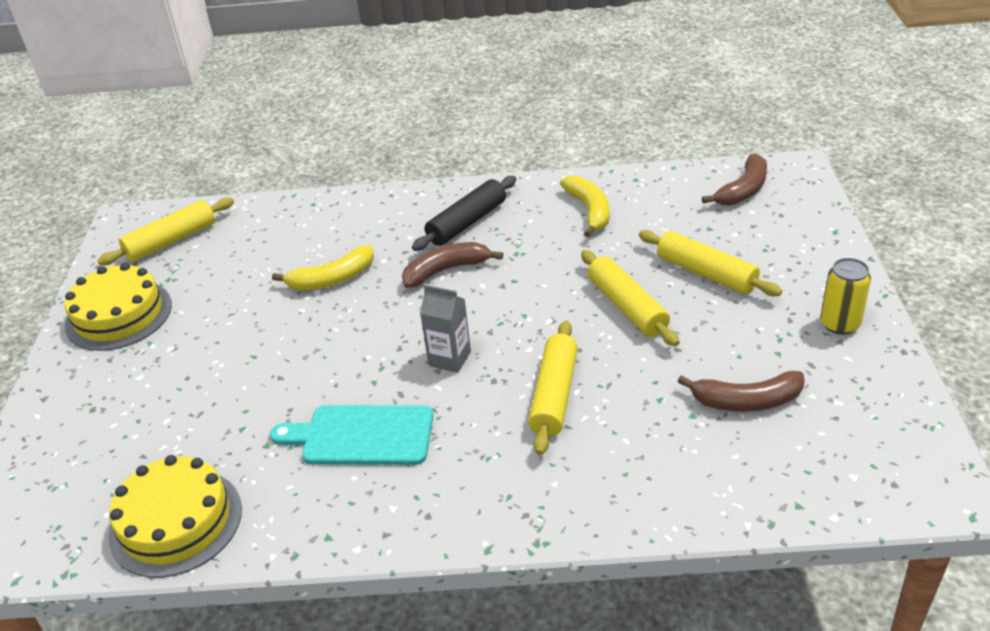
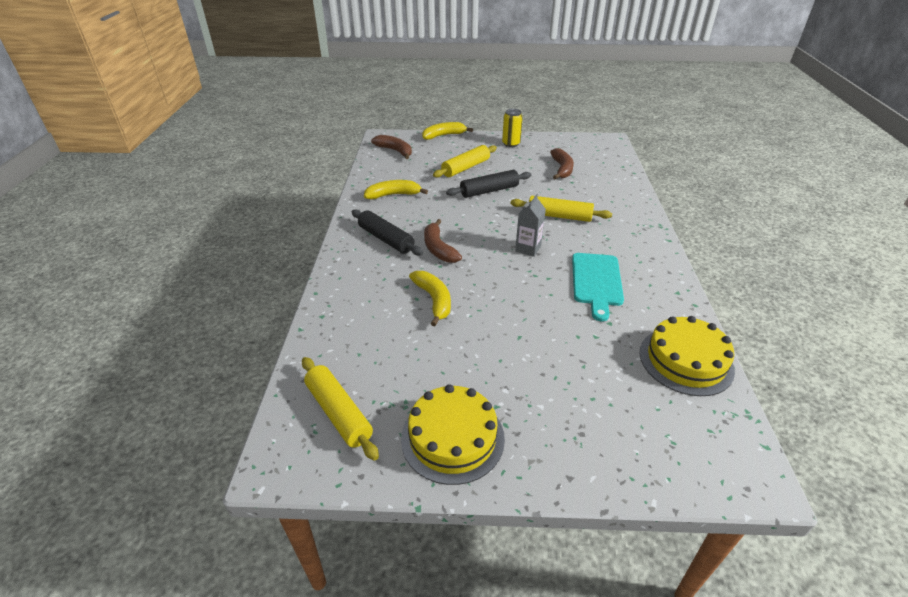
camera: 90 degrees left, 0 degrees up
(627, 307) = (489, 191): yellow rolling pin -> black rolling pin
(835, 234) = (444, 135): none -> yellow banana

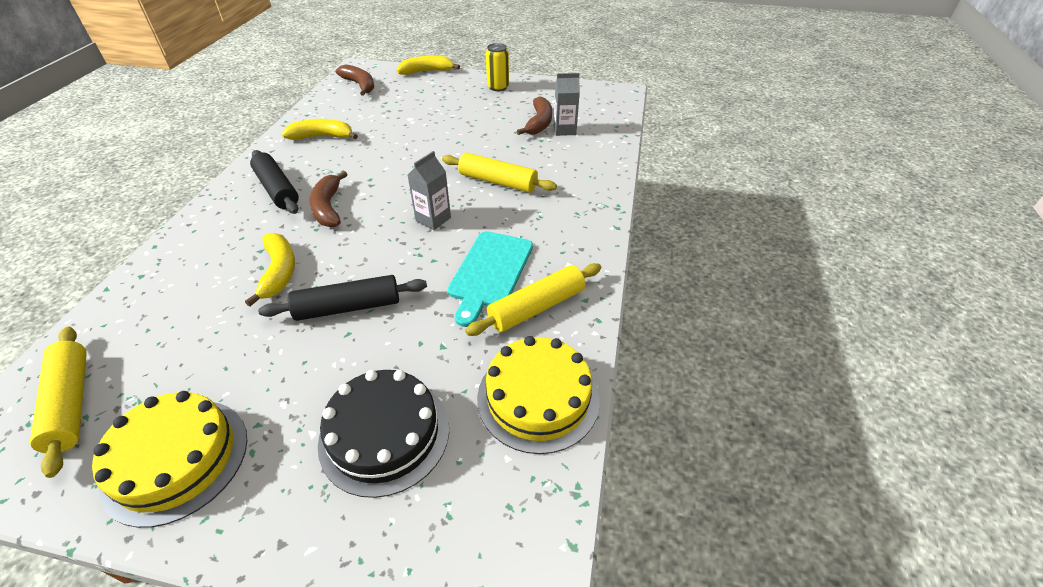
camera: 10 degrees right, 5 degrees up
(466, 168) = (426, 112): yellow rolling pin -> yellow rolling pin (537, 307)
(489, 191) = (435, 142): black rolling pin -> black rolling pin (348, 307)
(585, 173) = (564, 130): none -> grey carton
(594, 399) = (384, 434): none -> black cake

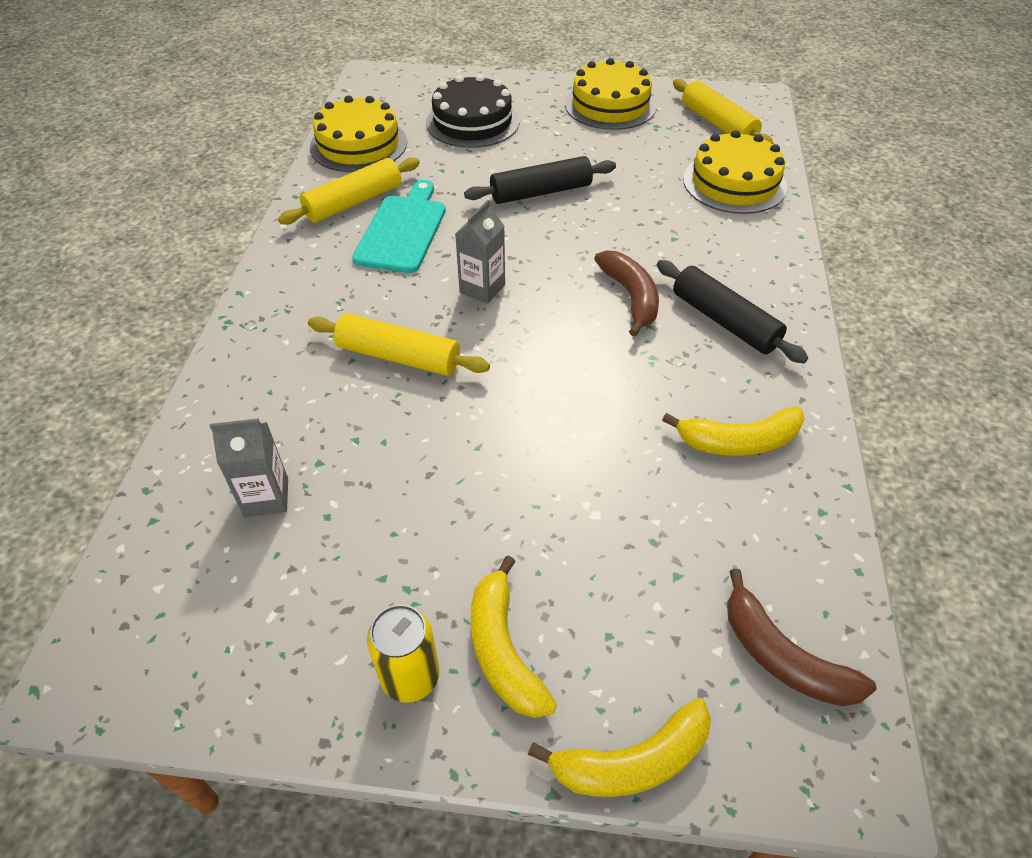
camera: 175 degrees right, 5 degrees up
(150, 306) = (734, 183): none -> yellow cake
(279, 272) = (633, 218): yellow banana -> yellow banana (503, 649)
(539, 123) = (316, 518): brown banana -> none

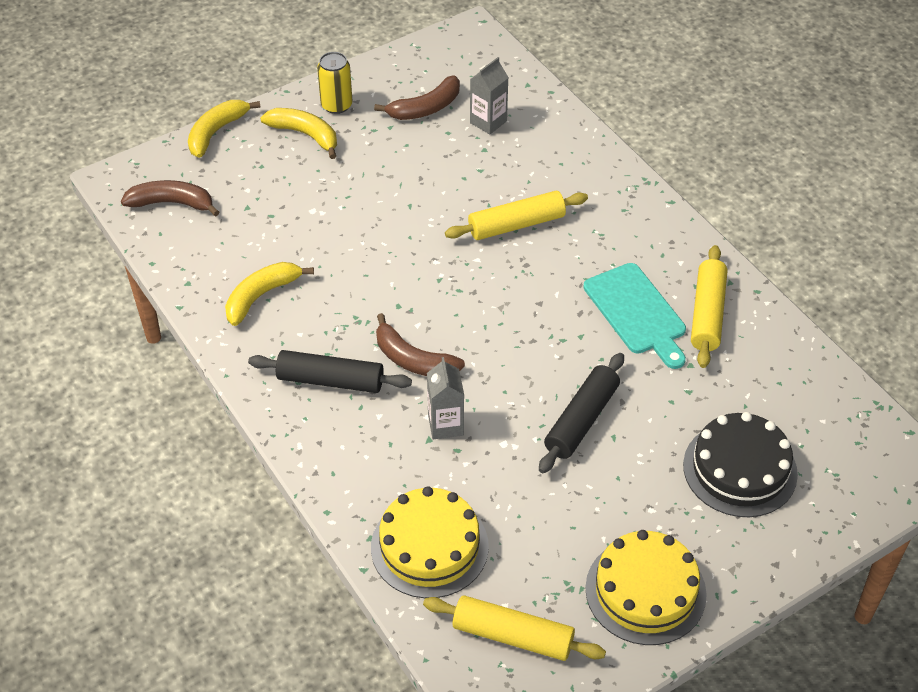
camera: 140 degrees right, 0 degrees up
(307, 576) = (425, 108): none -> brown banana
(358, 144) = (792, 373): yellow cake -> none
(482, 289) = (522, 301): grey carton -> grey carton (445, 425)

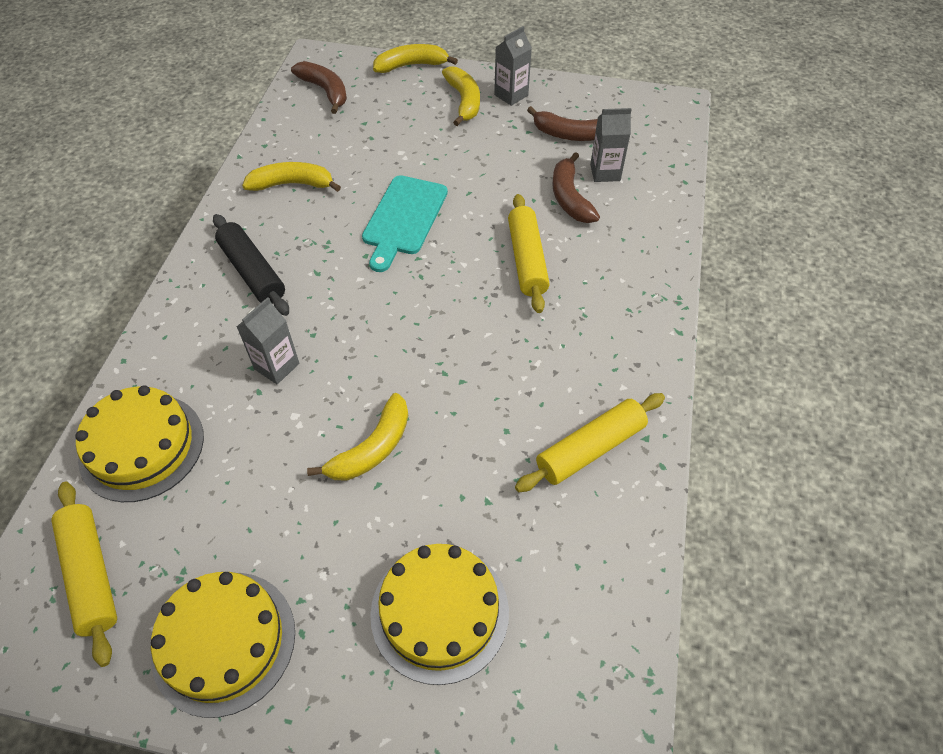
camera: 45 degrees right, 5 degrees up
(336, 105) = (511, 95): yellow can -> grey carton
(413, 360) = (322, 301): brown banana -> brown banana (570, 198)
(516, 225) = (526, 260): yellow rolling pin -> yellow rolling pin turned 60 degrees clockwise
(581, 420) = (372, 448): black rolling pin -> yellow banana
(637, 312) = (531, 399): turquoise cutting board -> turquoise cutting board (404, 218)
(740, 469) = (439, 612): black cake -> yellow cake

